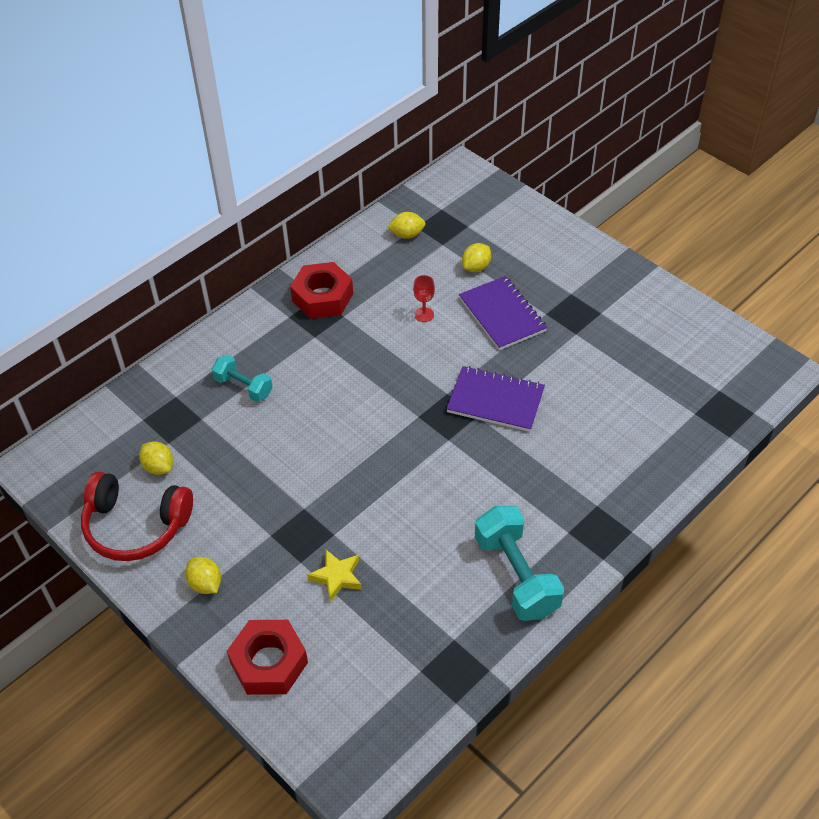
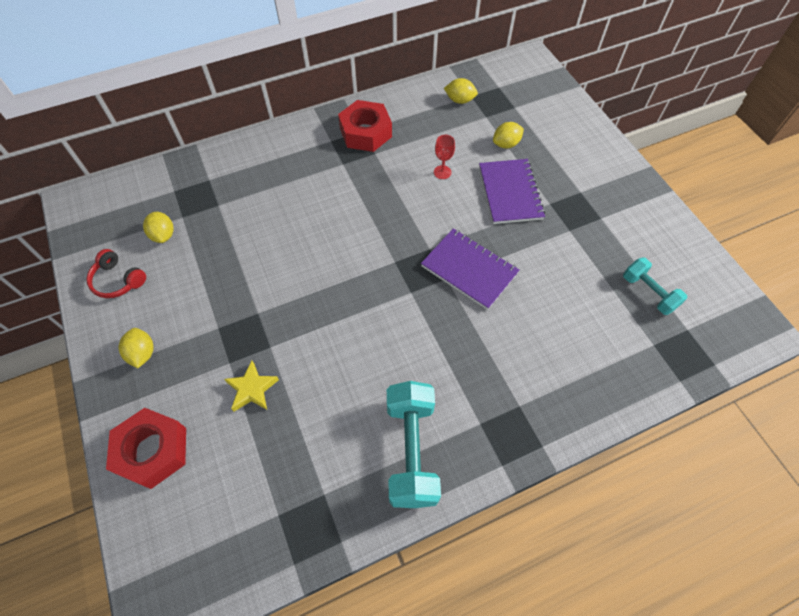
camera: 20 degrees right, 10 degrees up
(136, 526) = (118, 280): red headphones -> red headphones, size x0.56
(243, 387) = (265, 188): turquoise dumbbell -> turquoise dumbbell (648, 292)

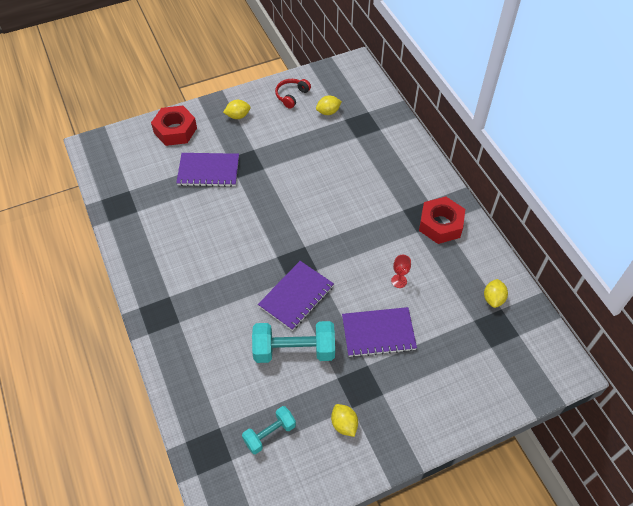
camera: 90 degrees right, 5 degrees down
(252, 389) = (208, 171): yellow star -> purple notebook
(411, 450) = (156, 256): turquoise dumbbell -> turquoise dumbbell (294, 350)
(506, 144) = (438, 335): yellow lemon -> yellow lemon (344, 424)

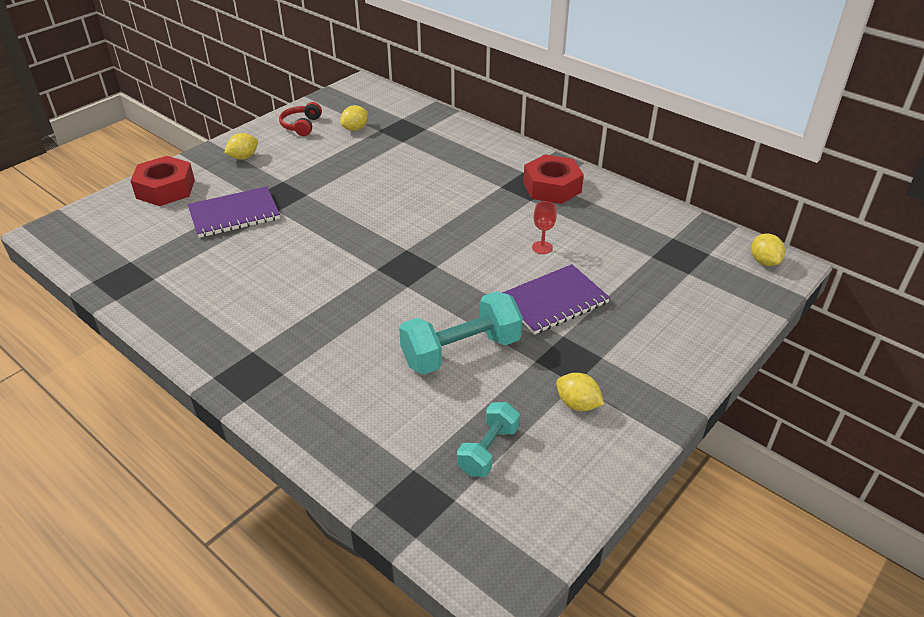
camera: 25 degrees left, 15 degrees down
(296, 296) = (428, 298): purple notebook -> none
(493, 299) = (657, 232): yellow lemon -> yellow lemon (764, 261)

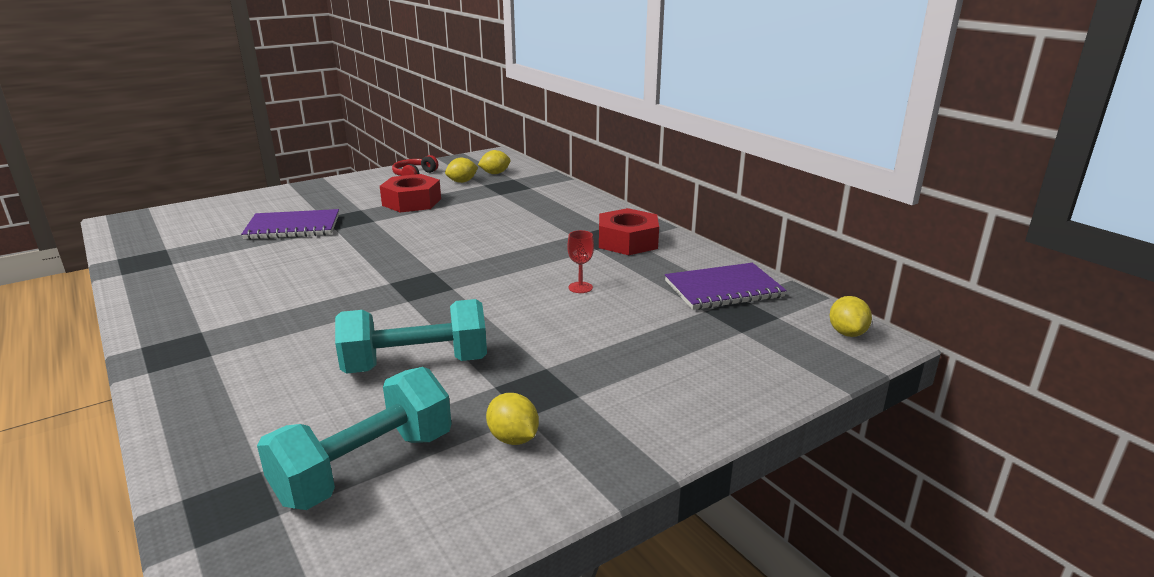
camera: 15 degrees right, 15 degrees down
(165, 189) = (251, 204): red nut -> red nut (412, 202)
(243, 157) = (341, 190): yellow lemon -> yellow lemon (495, 173)
(488, 450) = (365, 467): turquoise dumbbell -> turquoise dumbbell, size x1.67
(553, 301) = (558, 335): purple notebook -> purple notebook (723, 289)

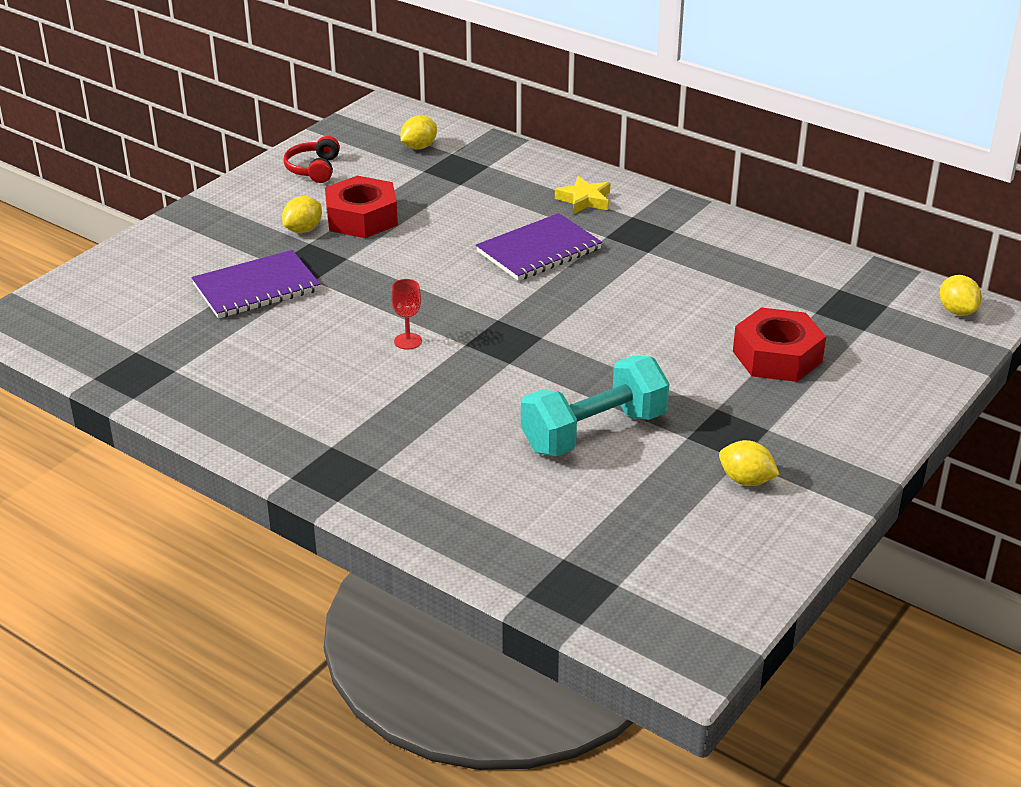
camera: 20 degrees left, 10 degrees up
(365, 467) = (648, 533): turquoise dumbbell -> none
(462, 182) = (390, 170): yellow lemon -> yellow lemon (303, 230)
(578, 213) = (584, 200): none -> yellow star
(580, 287) = (673, 308): red goblet -> red goblet (408, 341)
(627, 241) = (674, 234): red nut -> red nut (777, 356)
(723, 289) = (816, 281): purple notebook -> purple notebook (539, 250)

